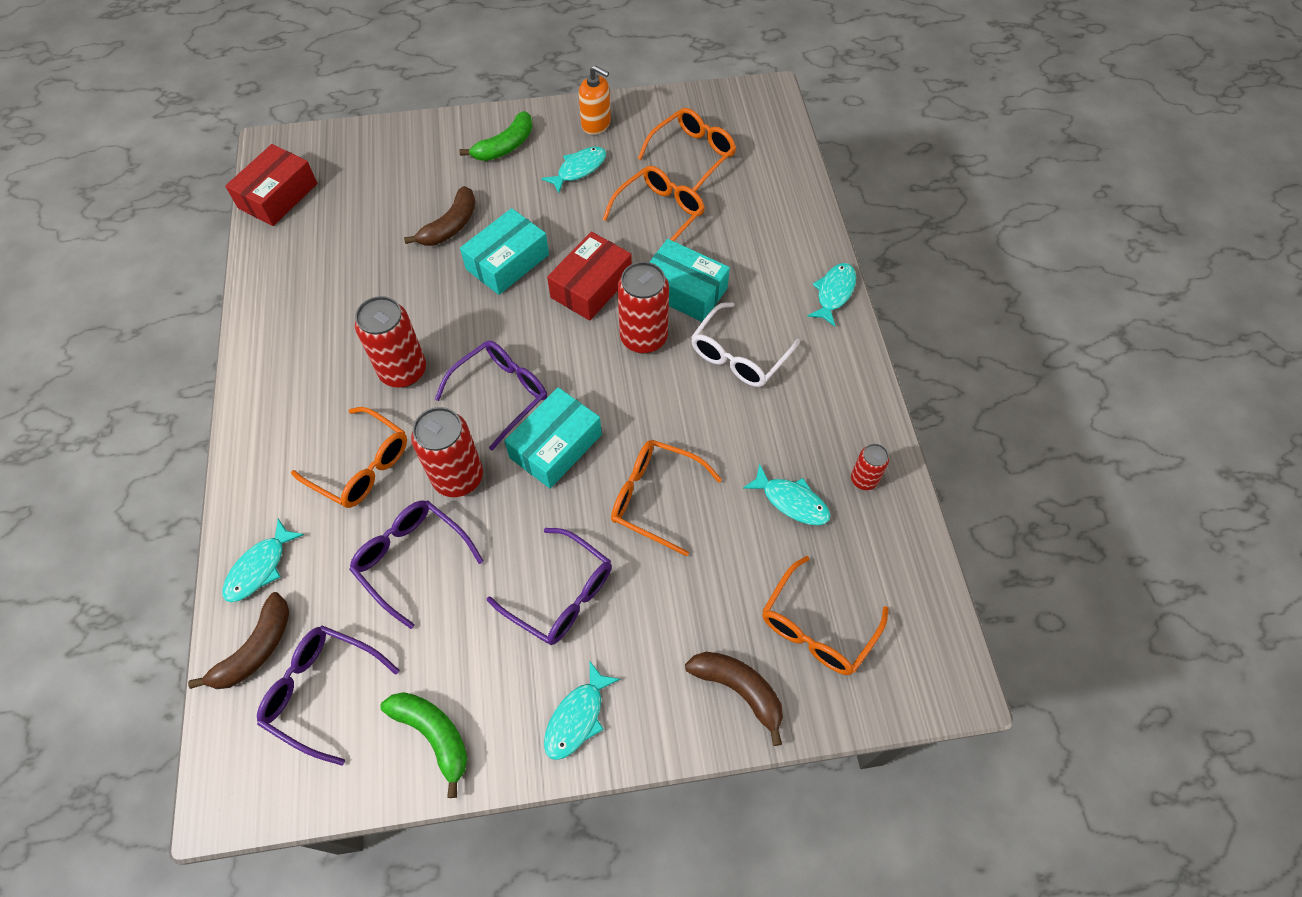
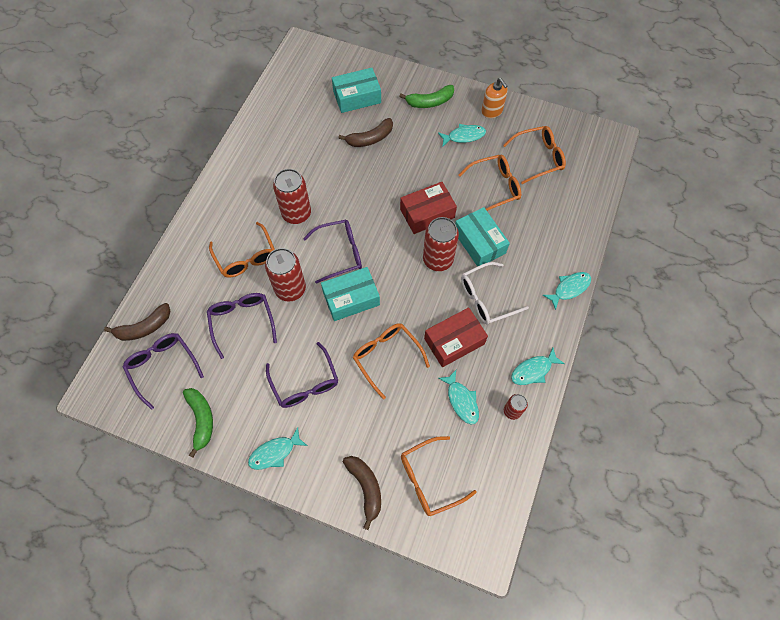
camera: 30 degrees right, 5 degrees up
(260, 568) = (168, 286): turquoise fish -> turquoise fish (533, 370)
(278, 196) = (288, 77): red box -> red box (454, 341)
(507, 262) = (389, 175): turquoise box -> turquoise box (357, 97)

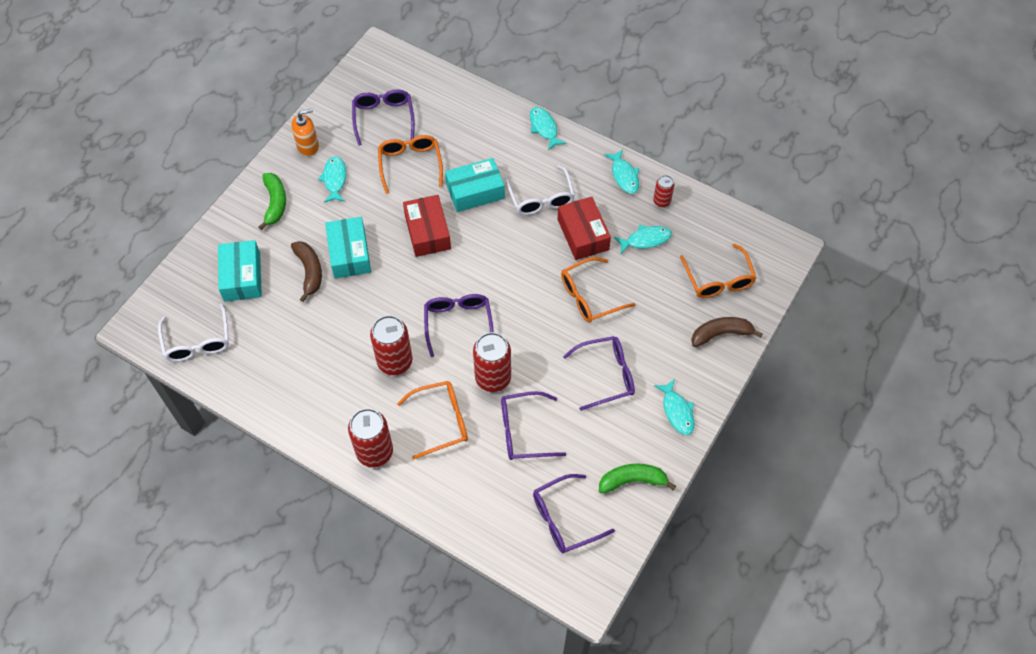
camera: 80 degrees left, 5 degrees down
(144, 327) = (511, 538): brown banana -> none
(296, 84) = (197, 342): none -> white glasses
(351, 298) = (516, 320): turquoise box -> turquoise box (349, 254)
(438, 260) = (487, 232): red can -> red can (375, 452)
(539, 157) = (383, 118): orange glasses -> purple glasses

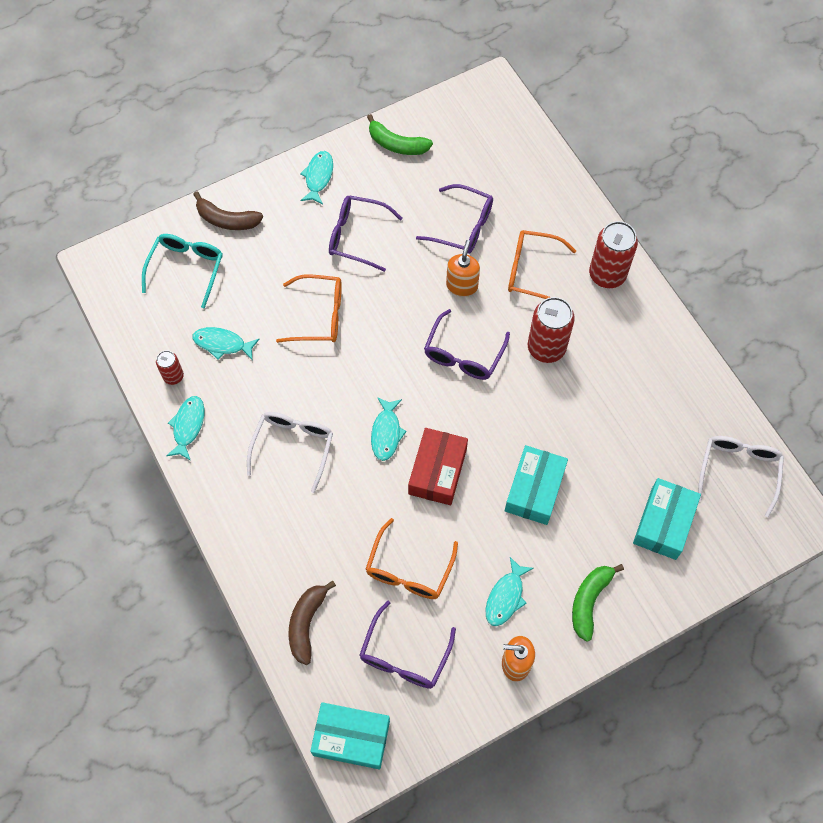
camera: 150 degrees left, 5 degrees up
(309, 271) = (587, 491): brown banana -> brown banana (306, 623)
(475, 191) = (357, 493): turquoise box -> turquoise box (351, 738)
(493, 378) = (462, 285): red can -> orange soap dispenser
(544, 128) = (229, 535): turquoise fish -> turquoise fish (386, 433)
(564, 519) = (473, 144): purple glasses -> none
(583, 234) = (280, 382): red box -> none
(718, 280) = (186, 268): orange glasses -> turquoise glasses

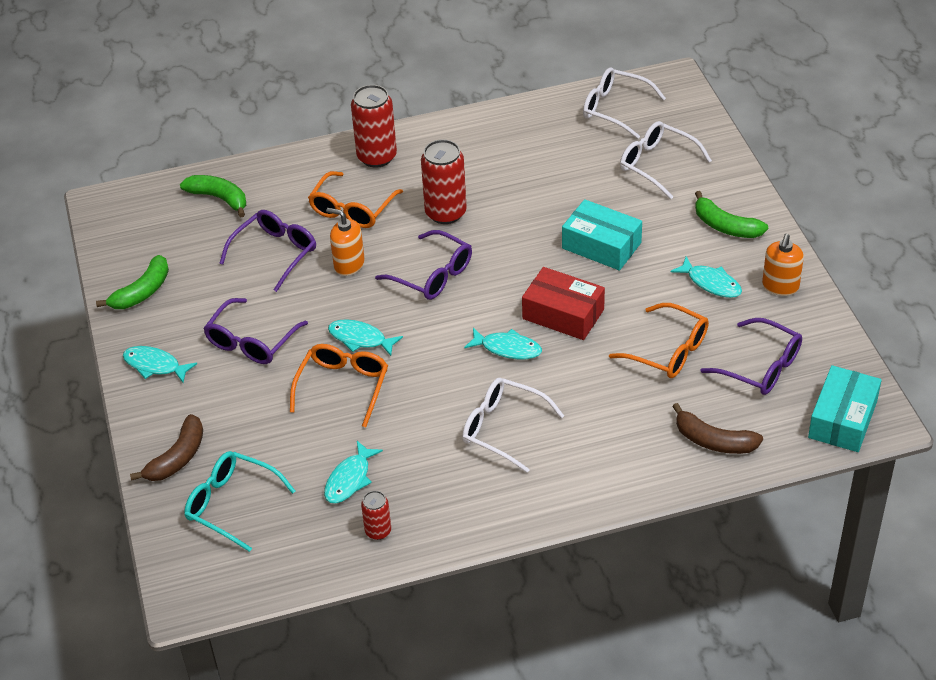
camera: 75 degrees left, 20 degrees down
(188, 426) = (449, 523): turquoise fish -> turquoise fish (360, 339)
(520, 167) = (219, 198): none -> green banana
(664, 523) = (656, 164): turquoise box -> white glasses

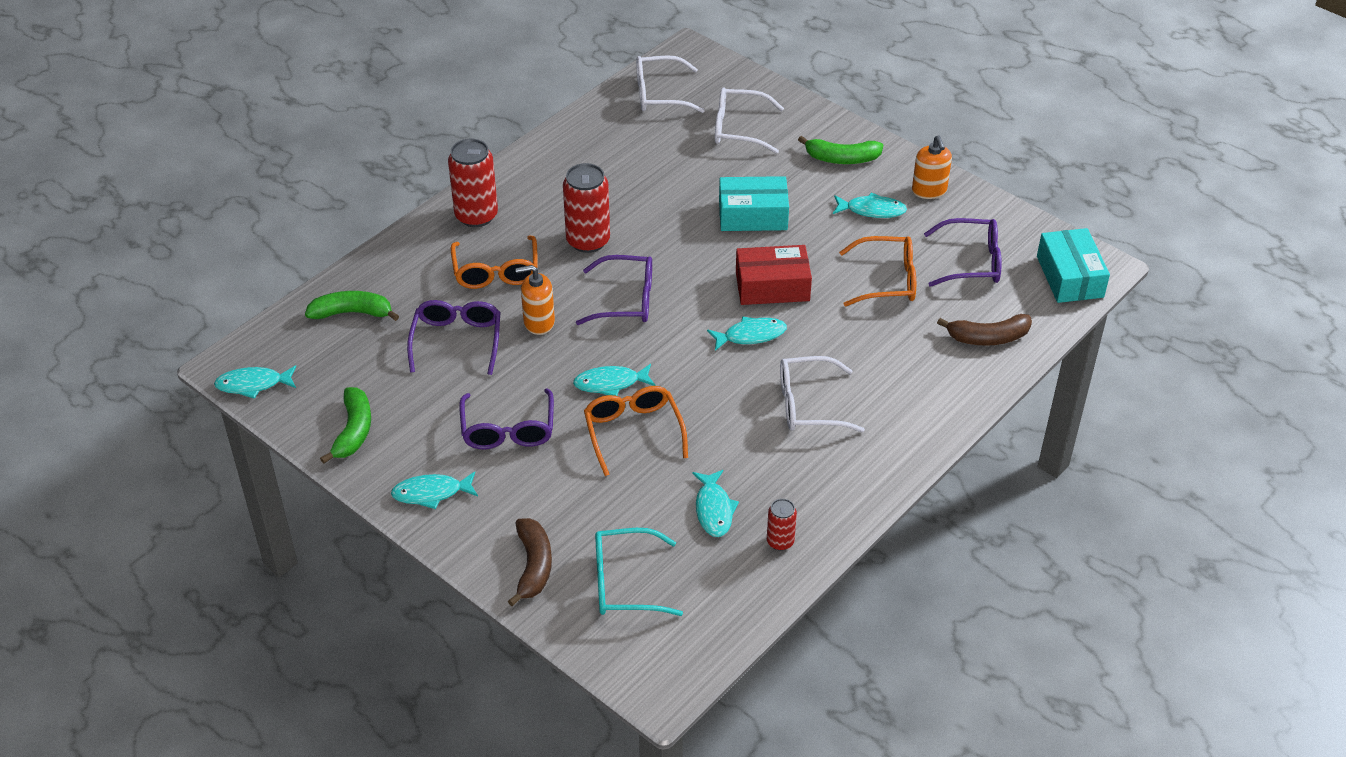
camera: 35 degrees left, 0 degrees up
(105, 225) = (253, 384): none -> turquoise fish

